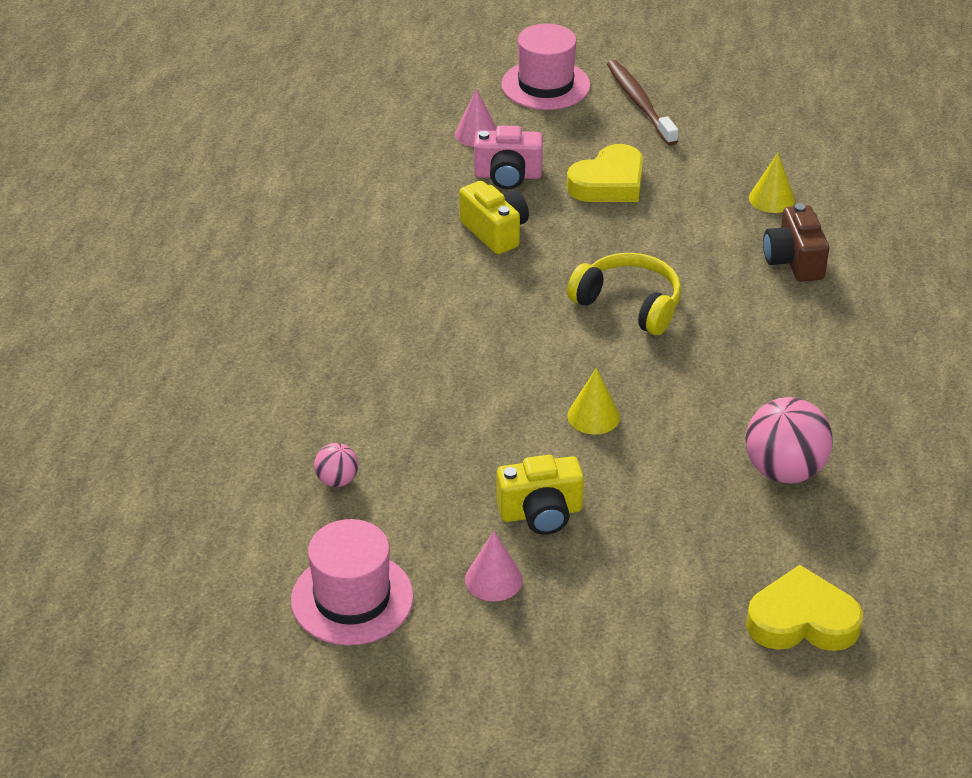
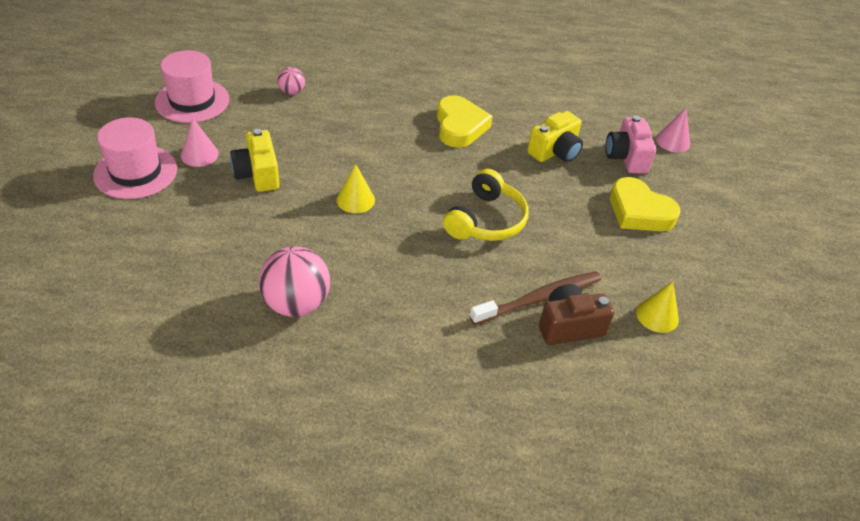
camera: 80 degrees right, 5 degrees up
(545, 85) = (758, 177): pink hat -> pink hat (136, 172)
(639, 103) = (763, 232): brown toothbrush -> brown toothbrush (539, 298)
(802, 620) = (134, 305): yellow heart -> yellow heart (459, 126)

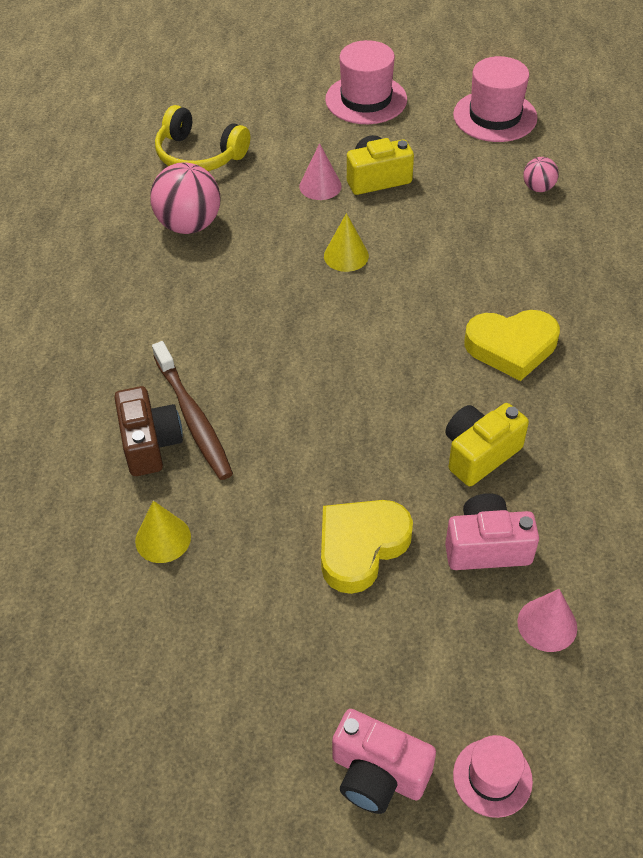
camera: 95 degrees right, 5 degrees up
(199, 154) = (402, 135): pink cone -> pink cone (320, 186)
(486, 220) = (323, 372): yellow headphones -> yellow headphones (199, 155)
(555, 152) = (479, 454): yellow camera -> yellow camera turned 90 degrees clockwise
(770, 173) = (492, 777): none -> pink hat
(787, 215) = (378, 774): none -> pink camera

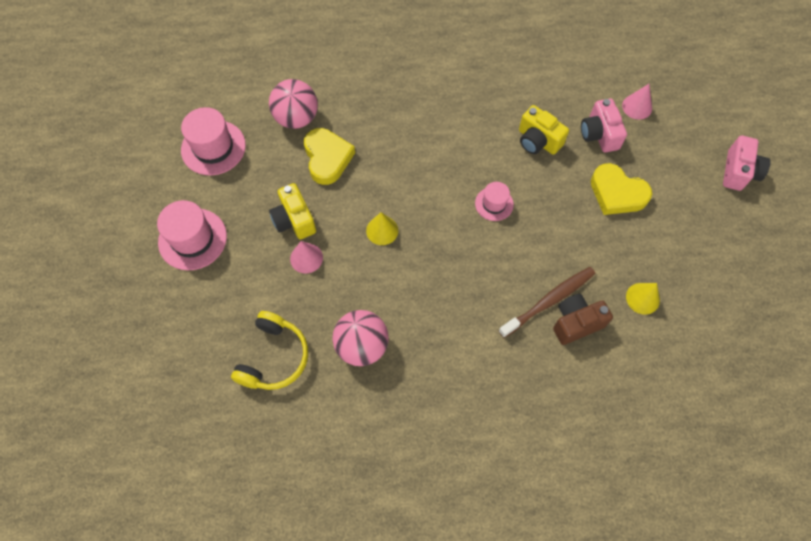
camera: 100 degrees left, 15 degrees up
(492, 777) = (722, 126): pink hat -> pink hat (494, 204)
(511, 347) = (451, 128): yellow heart -> yellow heart (327, 158)
(538, 188) = (296, 118): pink ball -> pink ball, size x1.94

